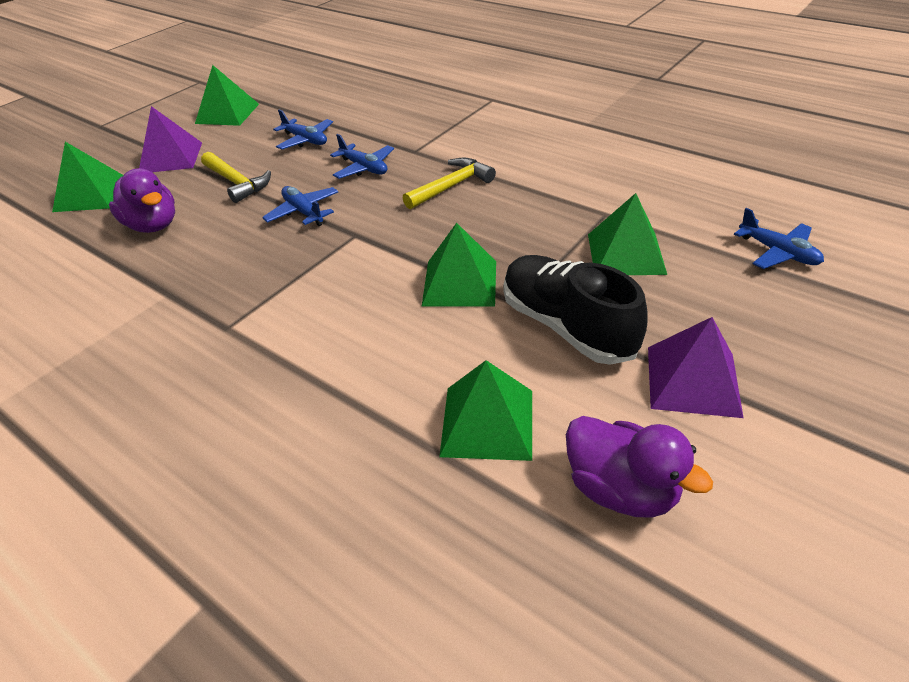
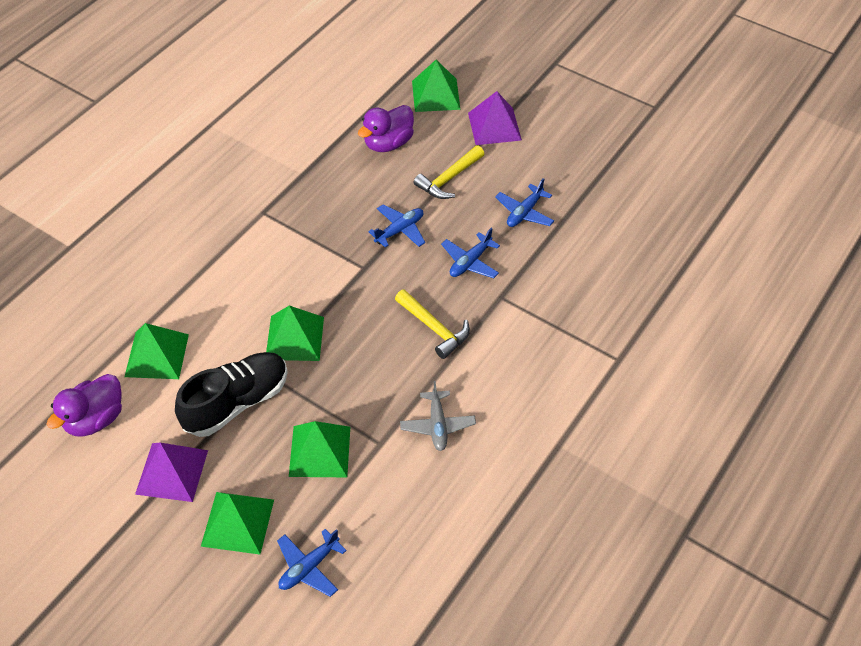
camera: 85 degrees right, 10 degrees up
(227, 113) = (581, 145): green pyramid -> green pyramid (237, 522)
(576, 181) = (437, 425): none -> grey plane

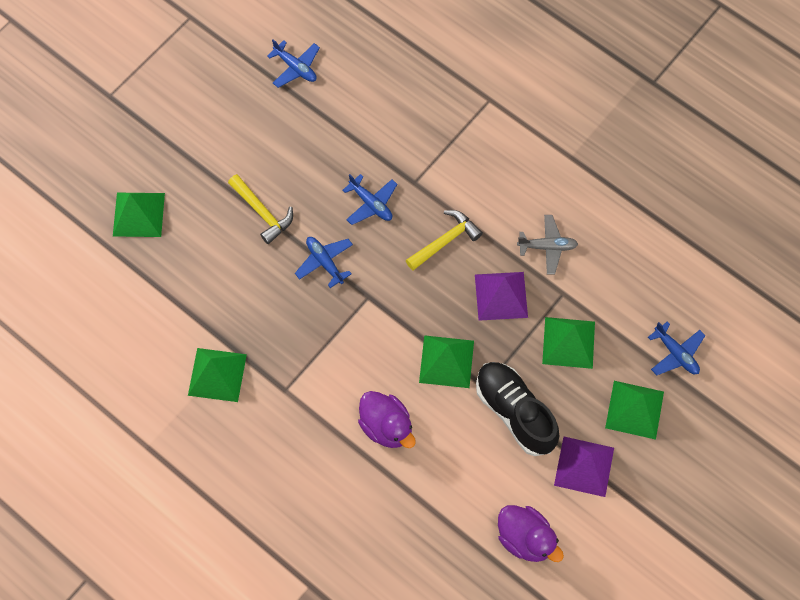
camera: 85 degrees left, 15 degrees up
(156, 355) = (457, 487): green pyramid -> green pyramid (217, 374)
(388, 143) = (204, 265): purple duck -> purple duck (386, 426)
(494, 126) = (194, 163): purple pyramid -> purple pyramid (501, 295)
(524, 212) = (315, 150): blue plane -> blue plane (295, 68)

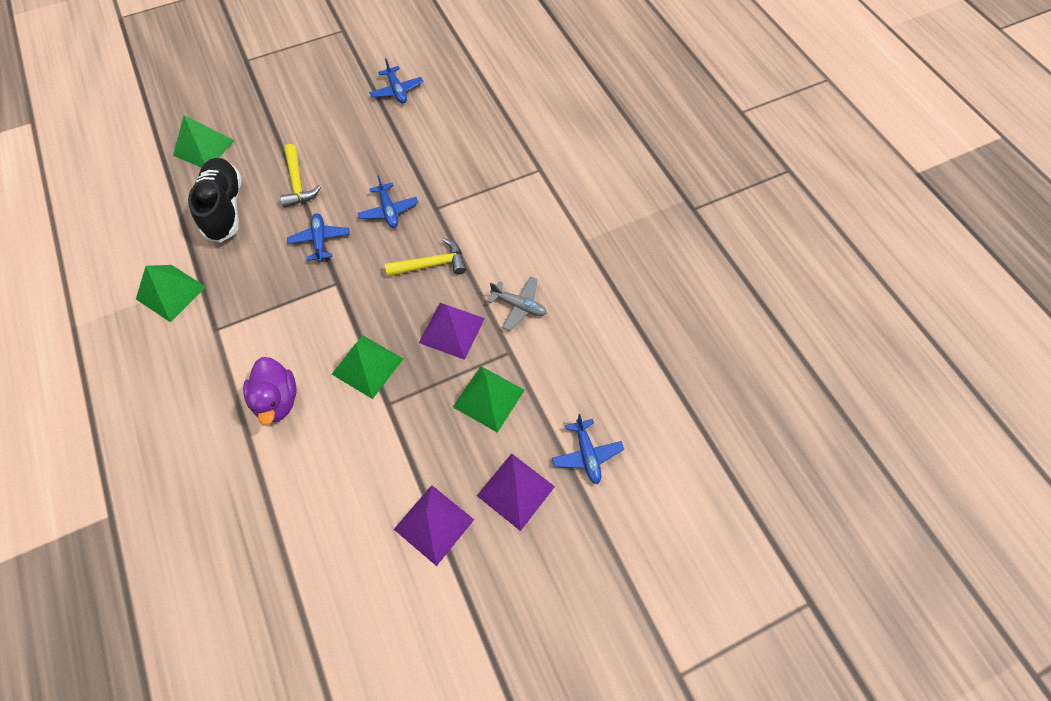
camera: 25 degrees right, 5 degrees down
(515, 412) = (400, 440): black shoe -> black shoe (225, 208)
(525, 538) = (333, 570): purple duck -> none
(634, 409) = (516, 491): green pyramid -> purple pyramid

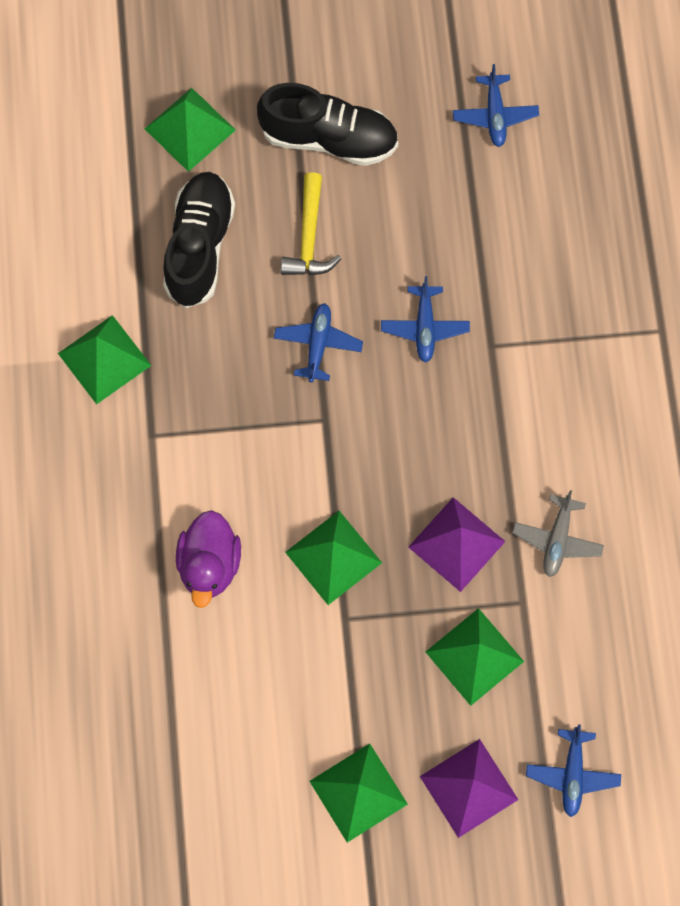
camera: 20 degrees right, 10 degrees up
(296, 128) = (329, 138): none -> black shoe
(432, 264) = (459, 435): yellow hammer -> none
(434, 524) = (358, 792): purple pyramid -> green pyramid
(519, 306) = (557, 539): grey plane -> grey plane turned 60 degrees clockwise

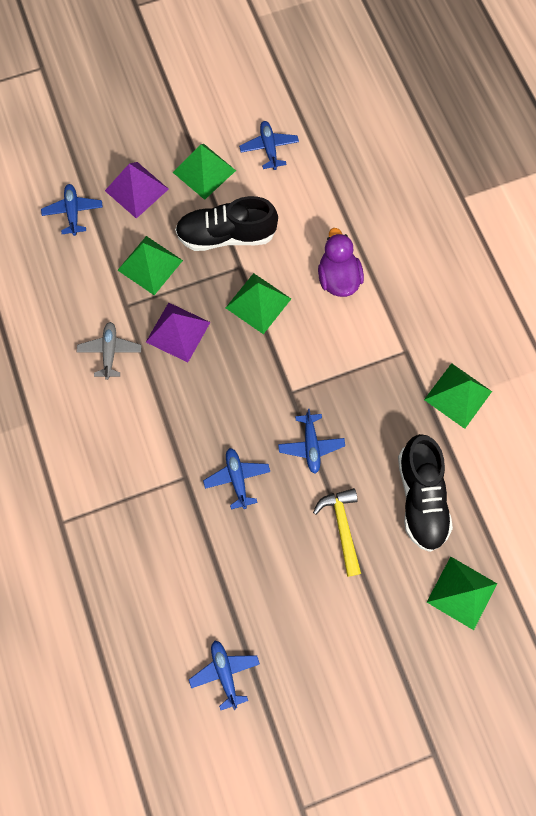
camera: 165 degrees right, 0 degrees up
(247, 806) = (269, 148): none -> blue plane
(329, 138) = (351, 615): black shoe -> black shoe (226, 235)

